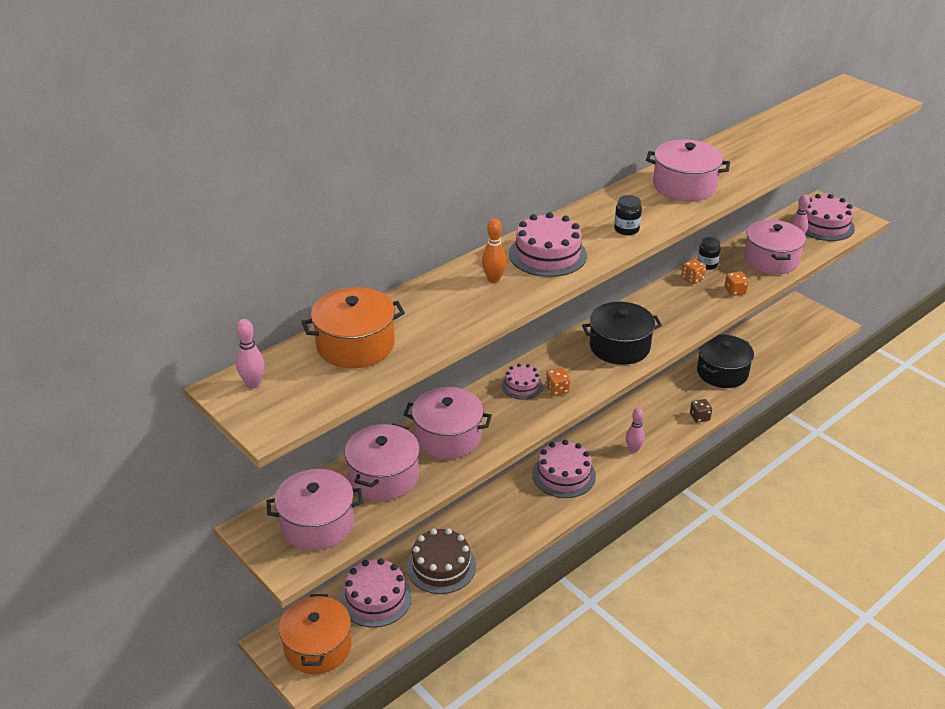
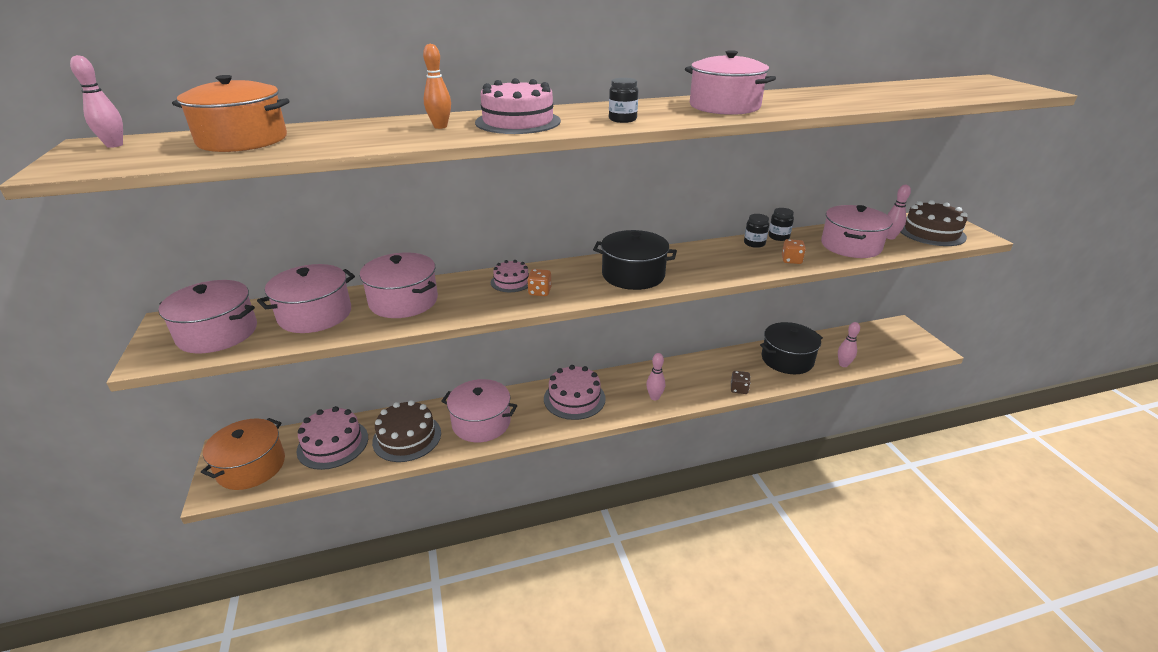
camera: 25 degrees right, 5 degrees down
(498, 528) = (481, 423): none -> pink pot
(692, 278) = (754, 243): orange dice -> black jar
(771, 363) = (843, 364): none -> pink bowling pin
(824, 225) = (931, 232): pink cake -> brown cake

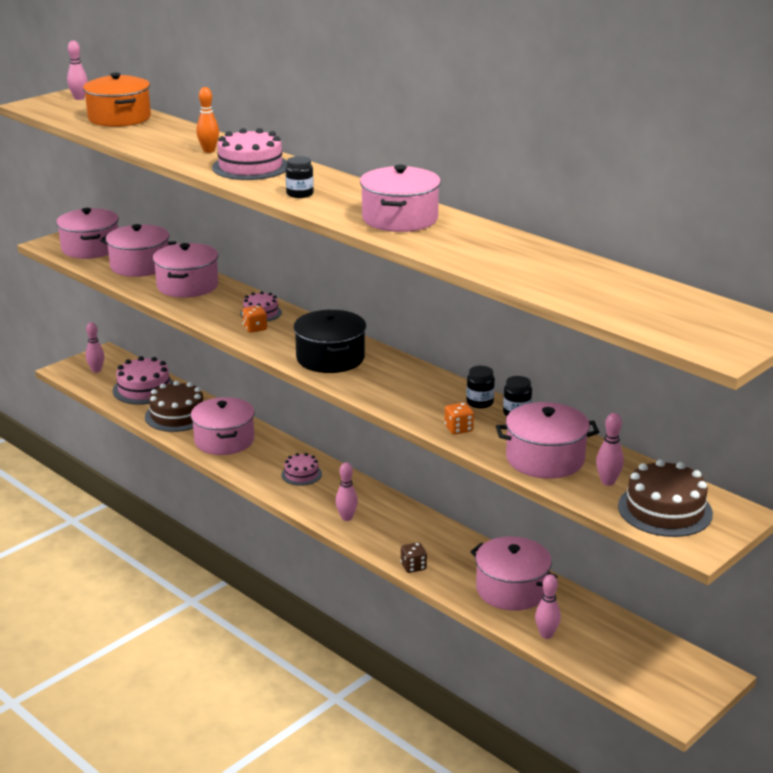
camera: 60 degrees right, 5 degrees down
(251, 466) = (96, 370): orange pot -> pink bowling pin
(574, 398) = (301, 474): pink cake -> pink cake, size x0.58
(787, 359) = (511, 589): black pot -> pink pot

